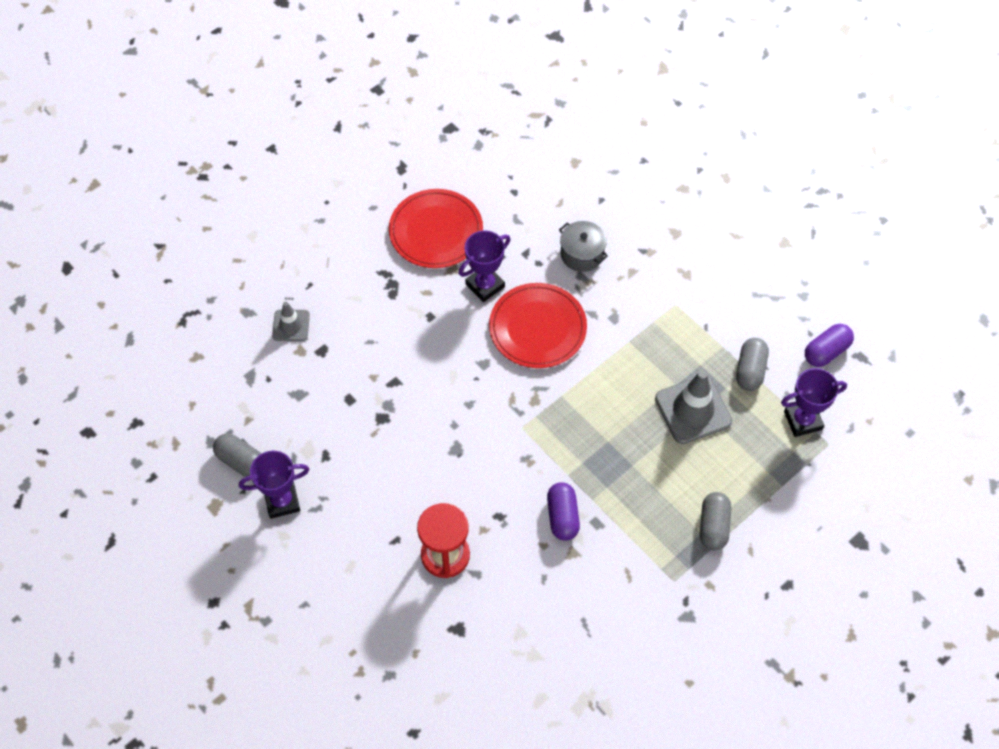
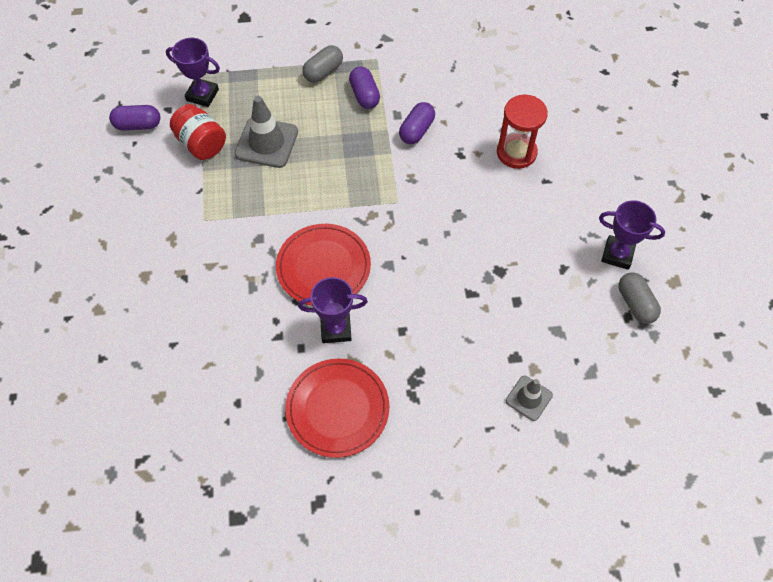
camera: 145 degrees left, 0 degrees up
(582, 254) = (234, 305): grey pot -> none
(647, 525) = (364, 95): none -> purple capsule
(750, 370) = (201, 144): grey capsule -> red jar

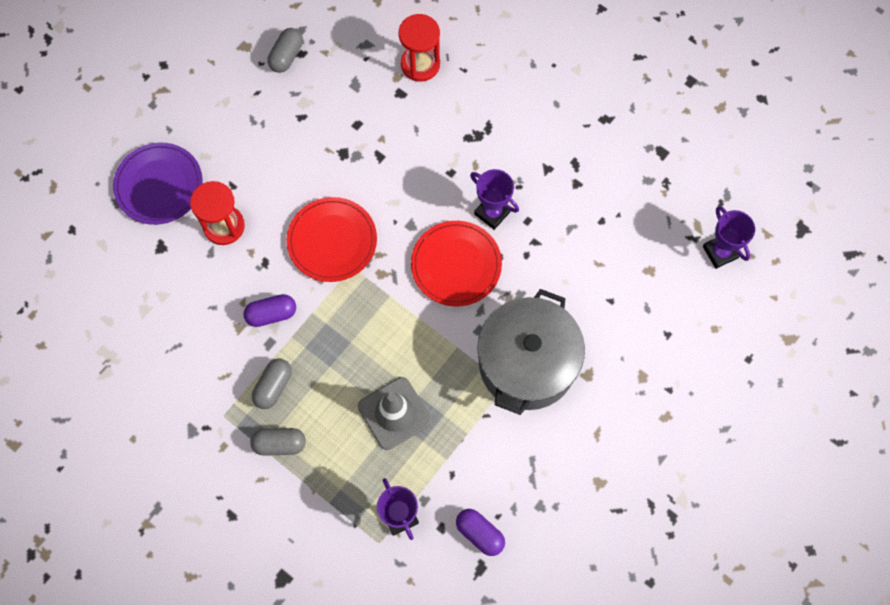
camera: 135 degrees left, 10 degrees up
(200, 246) = (527, 363): none -> grey pot
(201, 144) = (446, 462): red jar -> none
(337, 409) = (542, 161): red plate -> red plate (332, 241)
(364, 95) = (273, 386): purple capsule -> grey capsule
(529, 398) = (420, 64): grey traffic cone -> red hourglass
(592, 139) = (159, 185): none -> purple plate
(617, 254) = (255, 94): purple trophy -> purple trophy (720, 252)

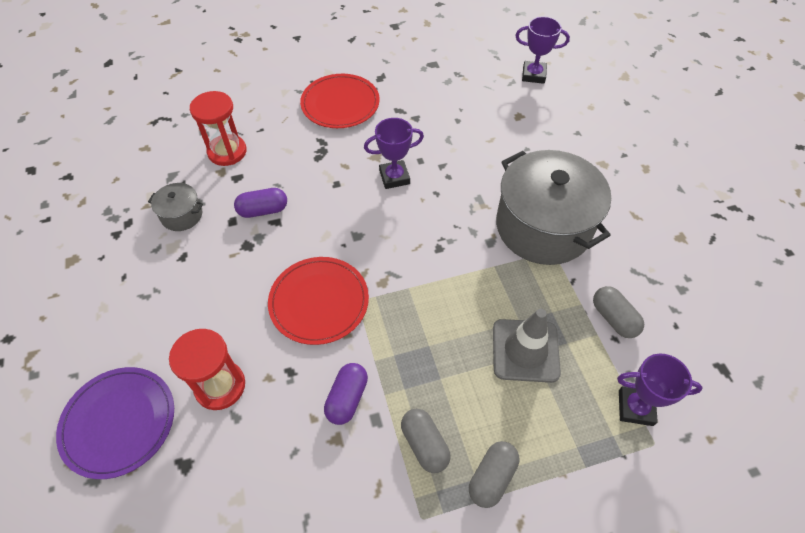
camera: 55 degrees left, 15 degrees down
(286, 56) = (117, 234): grey capsule -> grey capsule (613, 318)
(335, 85) = (182, 215): none -> grey pot
(456, 265) = (419, 225): red plate -> red plate (340, 104)
(480, 533) = (687, 349): purple capsule -> purple capsule (263, 210)

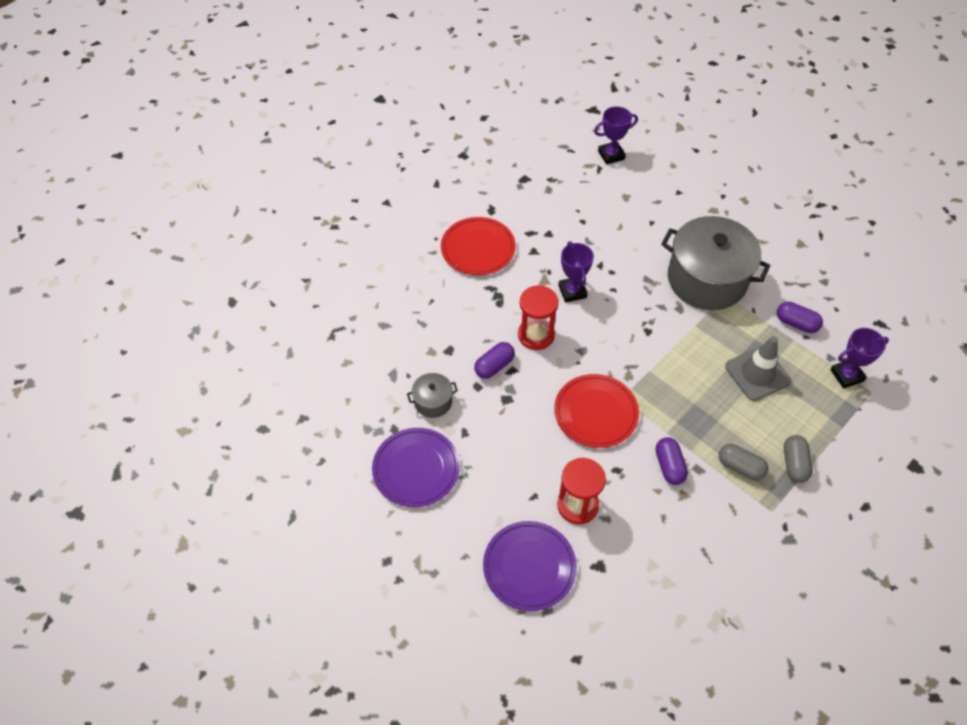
camera: 30 degrees left, 0 degrees up
(112, 267) = (416, 469): none -> purple plate
(227, 152) = (421, 333): red hourglass -> red hourglass (536, 335)
(394, 177) = (572, 291): purple trophy -> purple trophy turned 60 degrees counterclockwise
(613, 318) = (796, 323): grey capsule -> purple capsule

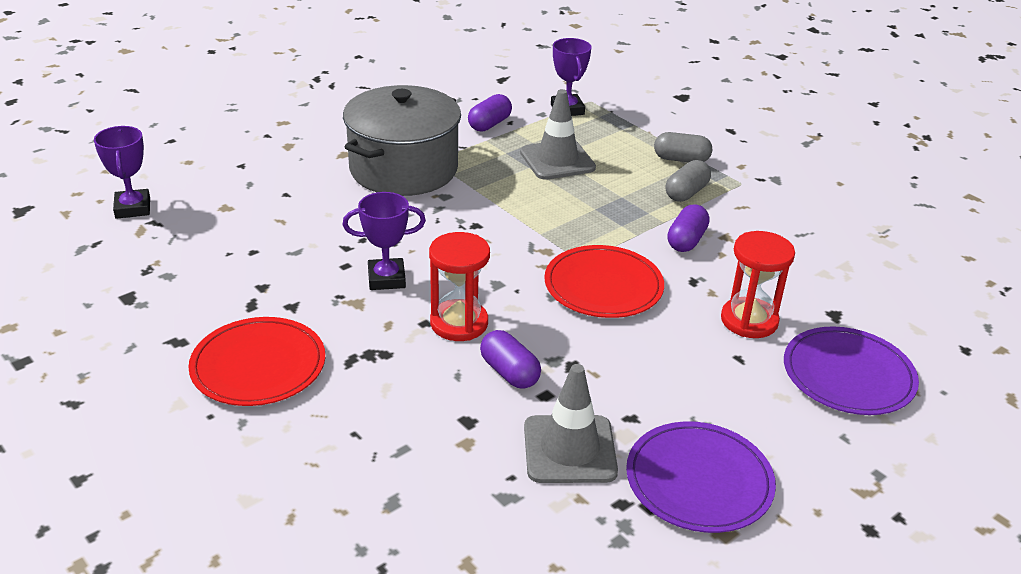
camera: 85 degrees left, 20 degrees down
(433, 401) = (569, 449): grey pot -> grey traffic cone
(669, 466) = (686, 240): purple capsule -> purple capsule turned 60 degrees counterclockwise

